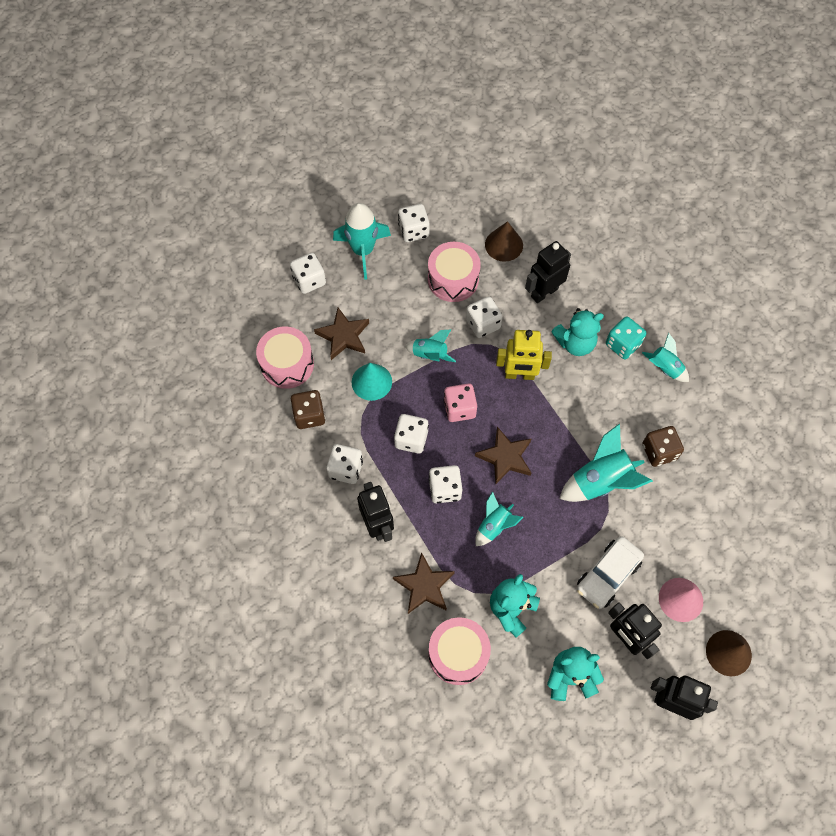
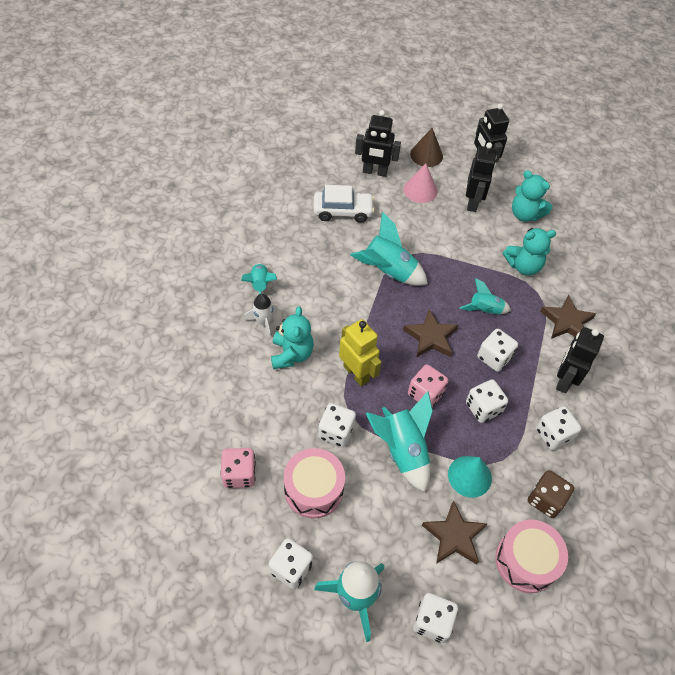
camera: 135 degrees left, 10 degrees down
(430, 355) = (402, 451): turquoise rocket -> turquoise rocket, size x1.67
(458, 654) = (580, 275): pink drum -> none
(504, 245) = (239, 474): brown cone -> pink dice
(544, 292) = (263, 407): black robot -> black robot (375, 172)
(575, 343) = (291, 354): turquoise teddy bear -> turquoise teddy bear turned 60 degrees clockwise
(608, 575) = (446, 231): white car -> white car (343, 211)
(622, 344) = (263, 323): turquoise dice -> white rocket
(659, 451) = (332, 252): brown dice -> none

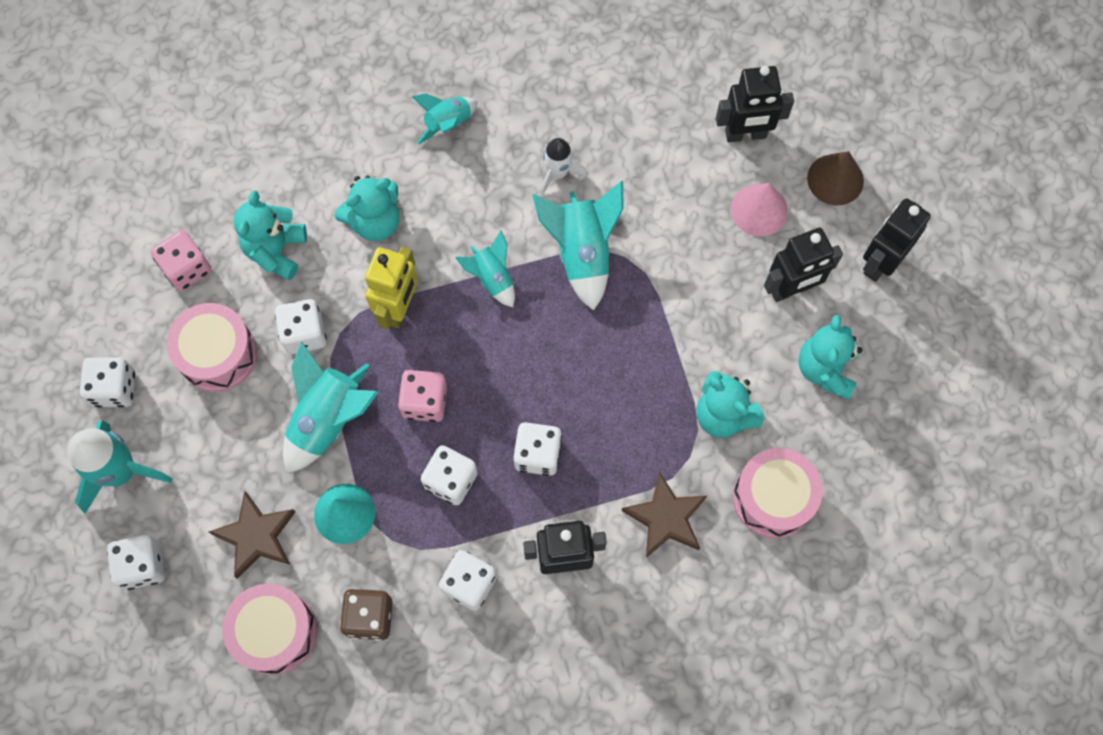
camera: 60 degrees right, 15 degrees up
(263, 323) = (397, 163): white rocket -> white rocket (557, 173)
(268, 416) = (276, 251): none -> turquoise teddy bear
(343, 211) = (641, 139): white car -> none
(375, 172) = (745, 134): black robot -> black robot turned 75 degrees counterclockwise
(430, 337) = (514, 362): brown star -> none
(485, 310) = (606, 404): turquoise rocket -> turquoise rocket (492, 278)
(582, 272) = (773, 498): none -> pink drum

